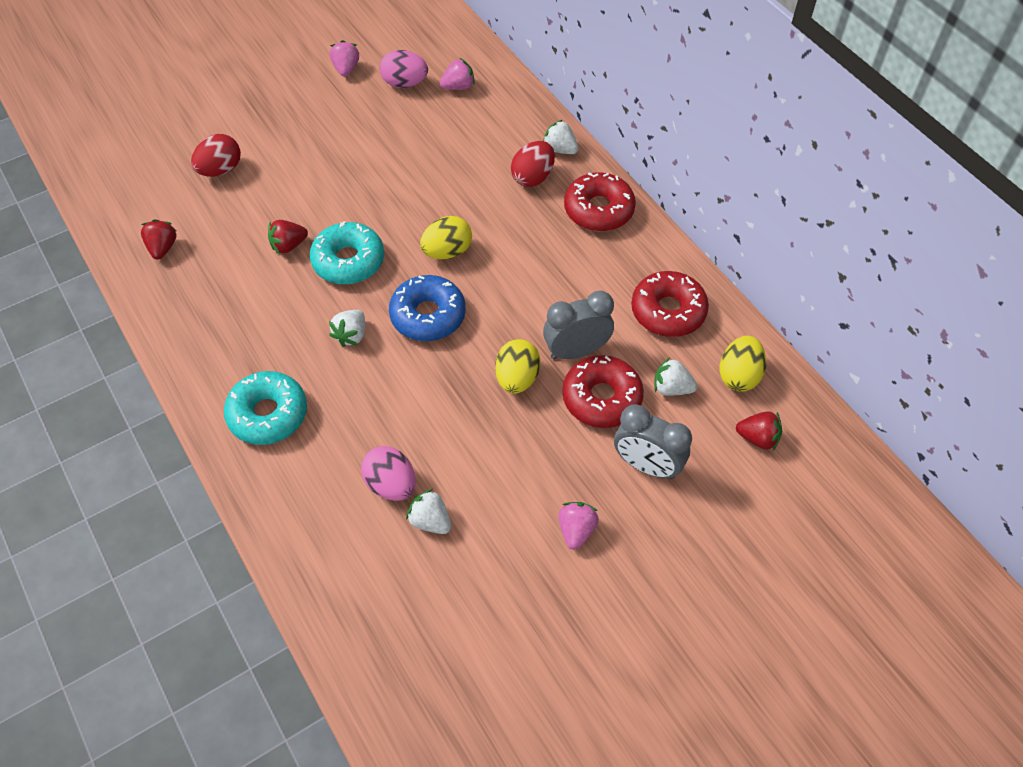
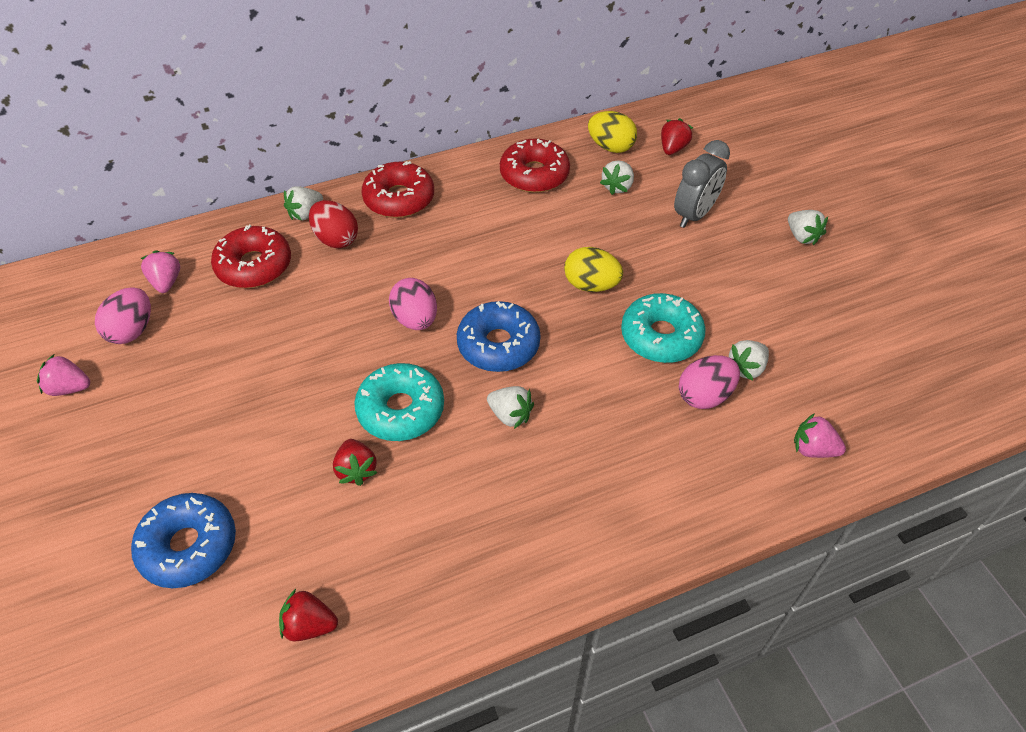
camera: 80 degrees left, 5 degrees down
(220, 170) = (189, 546): red egg -> blue donut
(268, 414) = (606, 503): turquoise donut -> turquoise donut (661, 336)
(447, 252) = (415, 319): yellow egg -> pink egg
(576, 351) = (566, 240): grey clock -> none
(576, 530) = (756, 268): pink strawberry -> pink strawberry (813, 449)
(601, 398) = (622, 231): red donut -> red donut (254, 266)
(640, 580) = (802, 236): none -> white strawberry

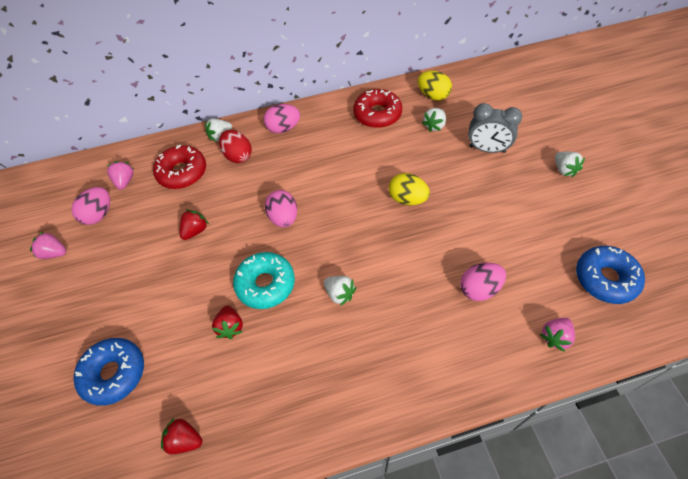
camera: 10 degrees right, 5 degrees up
(399, 199) = (283, 128): red donut -> pink egg
(498, 345) = (338, 240): blue donut -> blue donut (605, 279)
(661, 336) = (453, 241): turquoise donut -> none
(673, 148) = (477, 98): red strawberry -> red strawberry (195, 231)
(694, 215) = (487, 149): grey clock -> grey clock turned 60 degrees clockwise
(746, 368) = (512, 270): white strawberry -> none
(813, 449) = (555, 337): pink strawberry -> pink strawberry turned 75 degrees counterclockwise

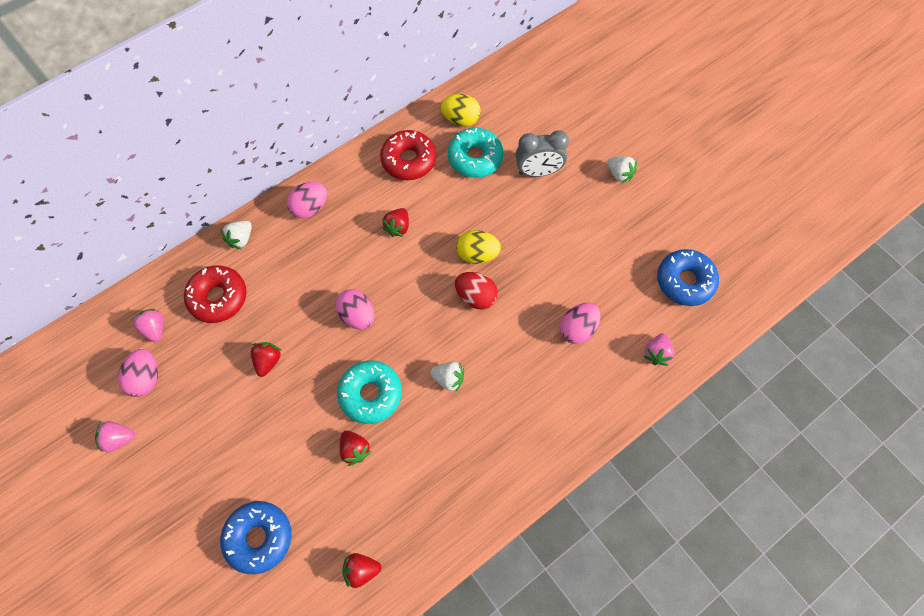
camera: 25 degrees left, 10 degrees up
(238, 156) = (273, 258): red egg -> red egg (476, 297)
(347, 160) = (398, 227): none -> red strawberry
(434, 126) = (475, 158): white strawberry -> turquoise donut

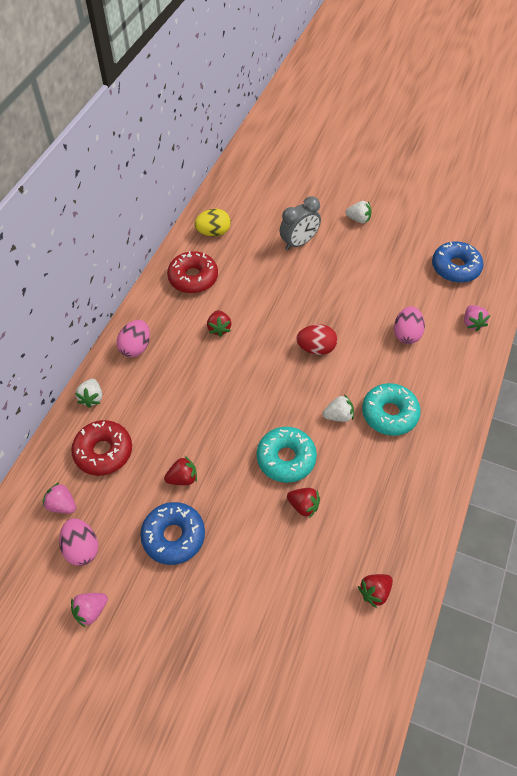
camera: 30 degrees left, 10 degrees down
(259, 538) = (273, 617): blue donut -> blue donut (173, 536)
(268, 361) = (182, 478): red strawberry -> red strawberry turned 90 degrees clockwise
(357, 316) = (233, 407): pink egg -> none
(475, 158) = (244, 254): turquoise donut -> turquoise donut (389, 414)
(477, 254) = (295, 319): yellow egg -> none

